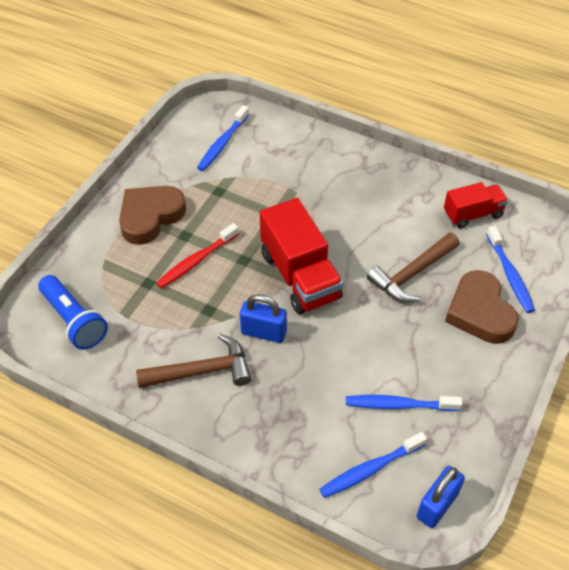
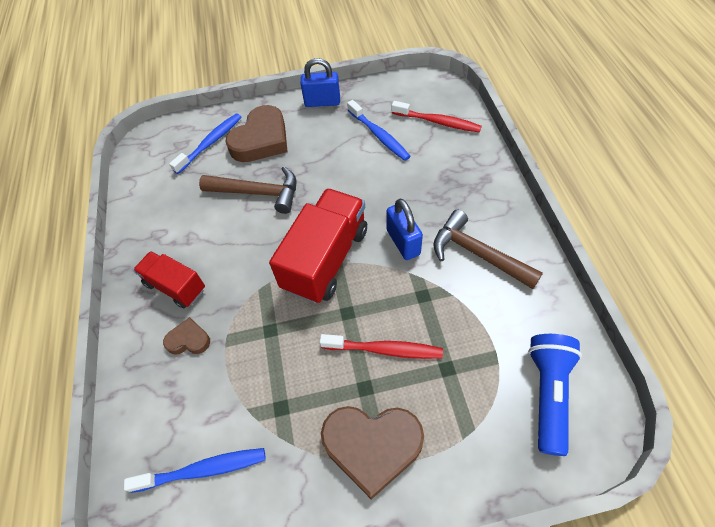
camera: 125 degrees left, 5 degrees up
(312, 173) = (189, 340): none -> brown heart
(370, 469) = (438, 122): blue toothbrush -> red toothbrush
(437, 505) = (425, 86): blue padlock -> blue padlock (322, 102)
(473, 214) = (159, 194): red truck -> red truck (175, 286)

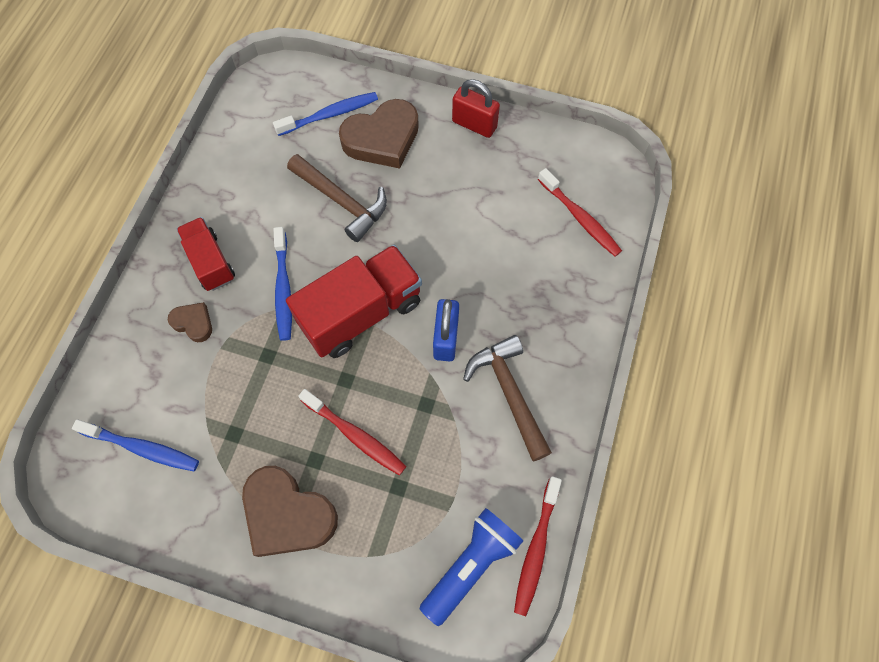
camera: 25 degrees right, 10 degrees up
(322, 102) = (474, 124): blue padlock -> red padlock
(379, 135) = (506, 201): blue toothbrush -> blue toothbrush (283, 289)
(584, 351) = (536, 549): none -> red toothbrush

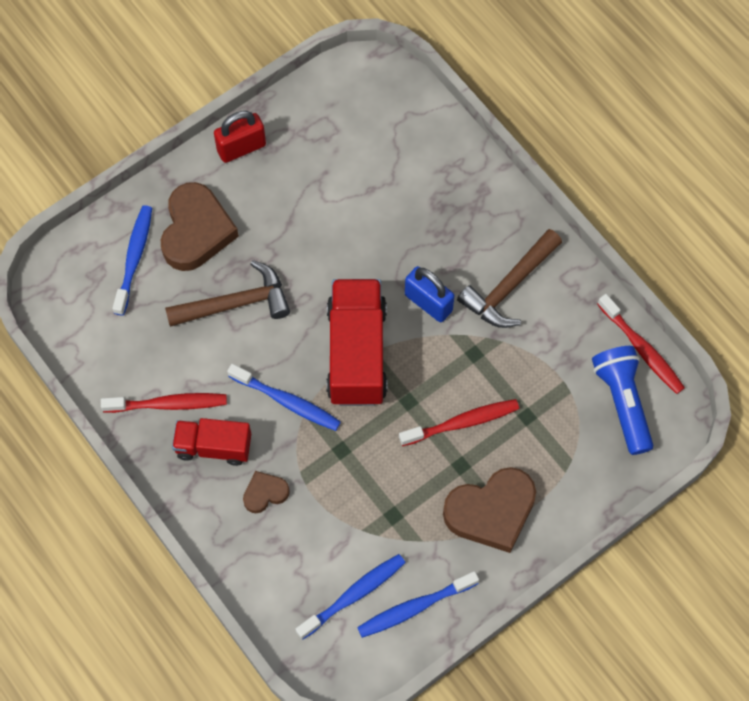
camera: 55 degrees left, 0 degrees up
(158, 506) = (414, 607): none -> blue toothbrush
(509, 393) = (509, 286): brown hammer -> brown hammer turned 60 degrees counterclockwise
(580, 218) = (397, 130): red toothbrush -> red toothbrush (168, 404)

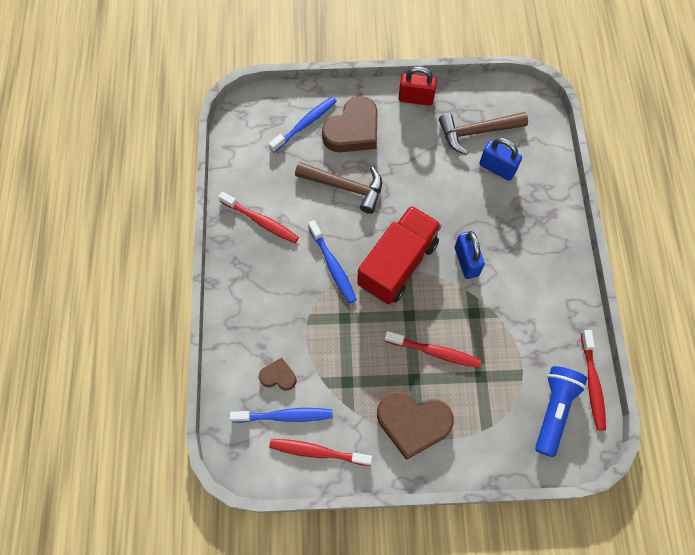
camera: 35 degrees right, 0 degrees up
(213, 447) = (268, 264): red truck -> none
(265, 493) = (278, 313): brown heart -> brown heart (278, 376)
(390, 175) = (497, 168): none -> blue padlock
(414, 607) = (317, 452): blue toothbrush -> red toothbrush
(509, 286) = (527, 284): brown hammer -> brown hammer (476, 132)

